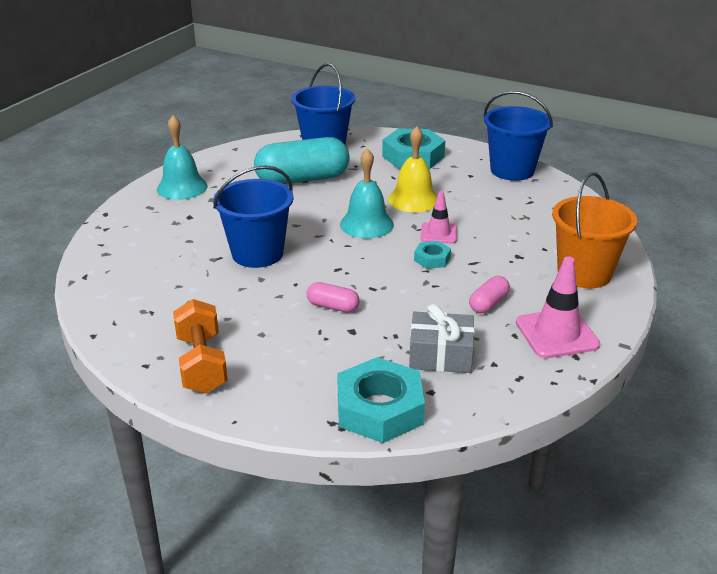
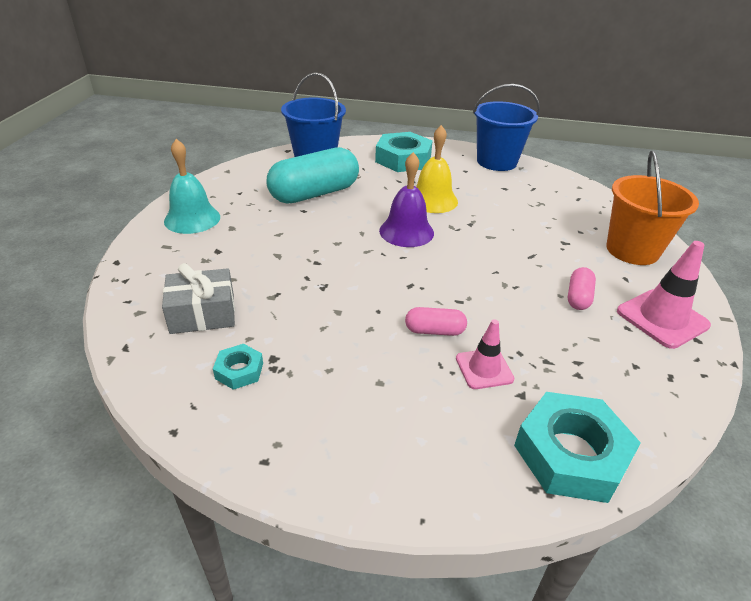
camera: 20 degrees left, 5 degrees up
(202, 364) = (334, 442): orange dumbbell -> none
(257, 253) = (317, 282): blue bucket -> none
(366, 224) = (406, 231): turquoise bell -> purple bell
(432, 259) = (492, 258): turquoise nut -> turquoise nut (239, 371)
(438, 233) = (479, 231): pink traffic cone -> pink traffic cone (484, 369)
(440, 355) = (580, 367): grey gift -> grey gift (202, 314)

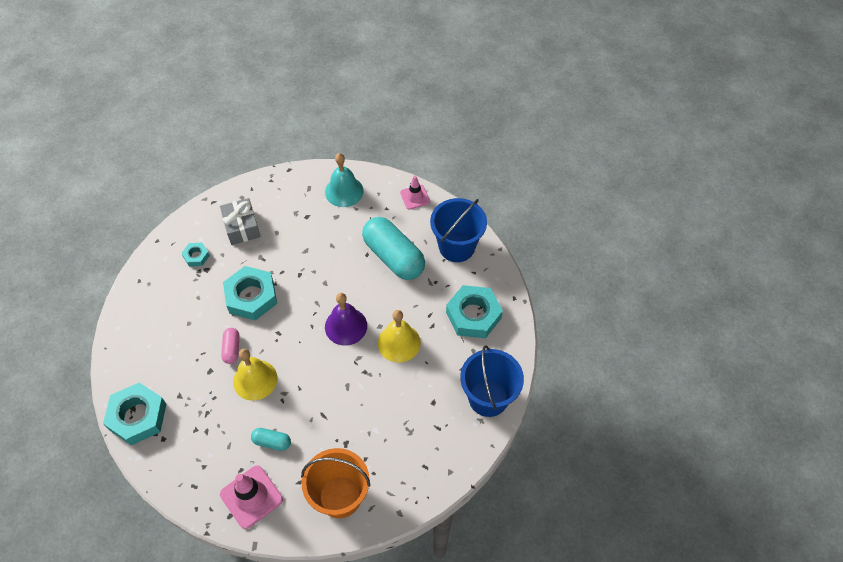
camera: 85 degrees right, 20 degrees up
(343, 308) = (251, 296): none -> turquoise nut
(484, 369) = (199, 376): pink traffic cone -> pink traffic cone (415, 197)
(486, 309) = (255, 380): none -> yellow bell
(578, 297) = (272, 442): pink capsule -> turquoise capsule

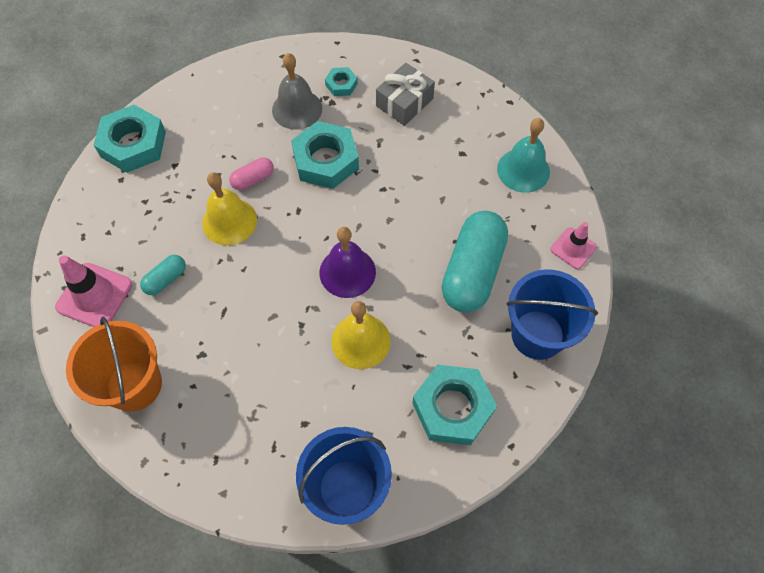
camera: 60 degrees right, 5 degrees up
(194, 293) = (297, 109): none -> grey bell
(272, 442) = (166, 279): turquoise capsule -> turquoise capsule turned 60 degrees clockwise

